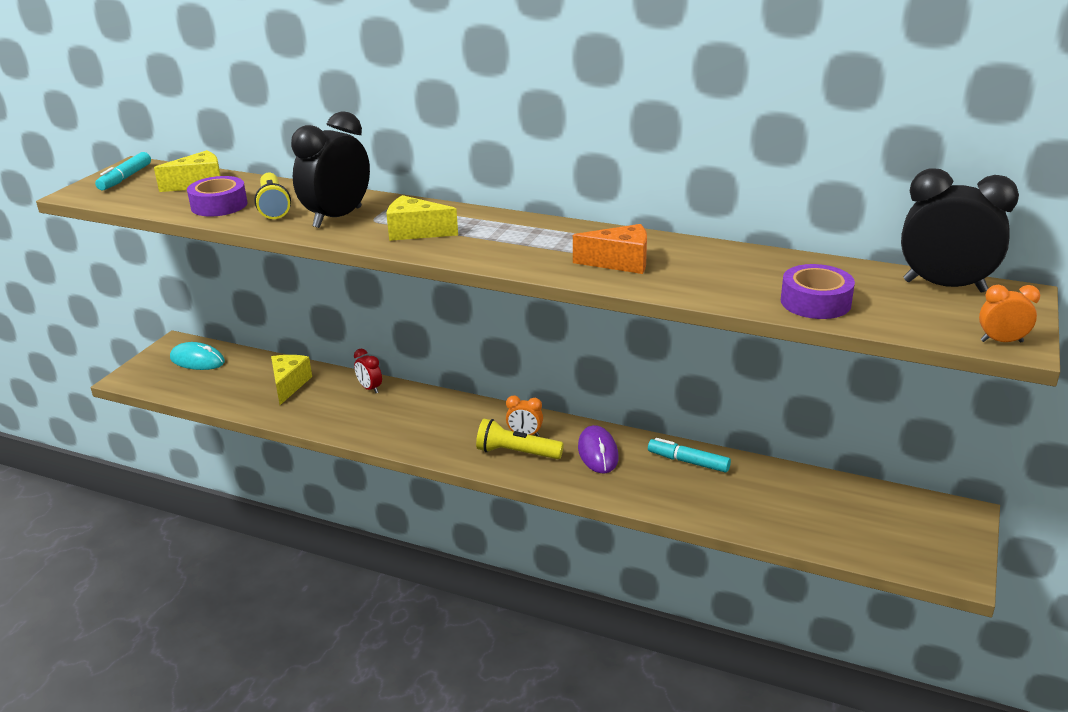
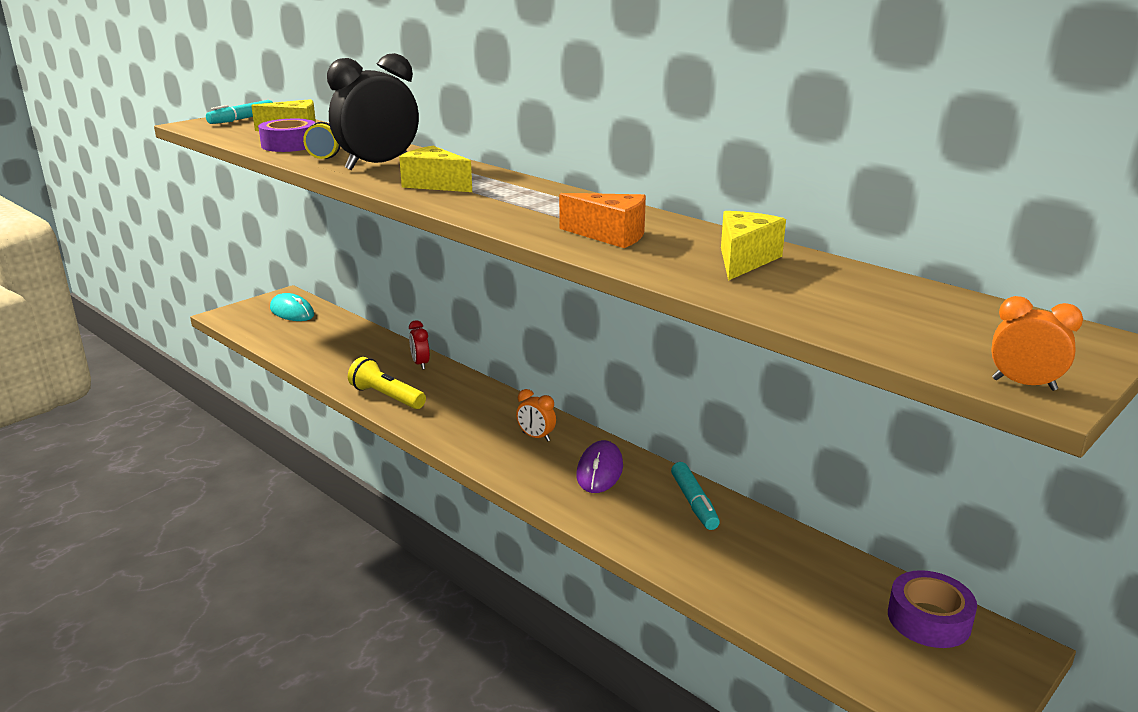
camera: 20 degrees right, 5 degrees down
(289, 385) = (351, 347): yellow cheese -> yellow cheese (744, 260)
(516, 453) = (514, 452): yellow flashlight -> yellow flashlight (386, 397)
(688, 461) = (694, 503): turquoise marker -> turquoise marker turned 150 degrees counterclockwise
(815, 302) = (802, 303): purple tape -> purple tape (929, 619)
(944, 286) = (996, 315): black clock -> none

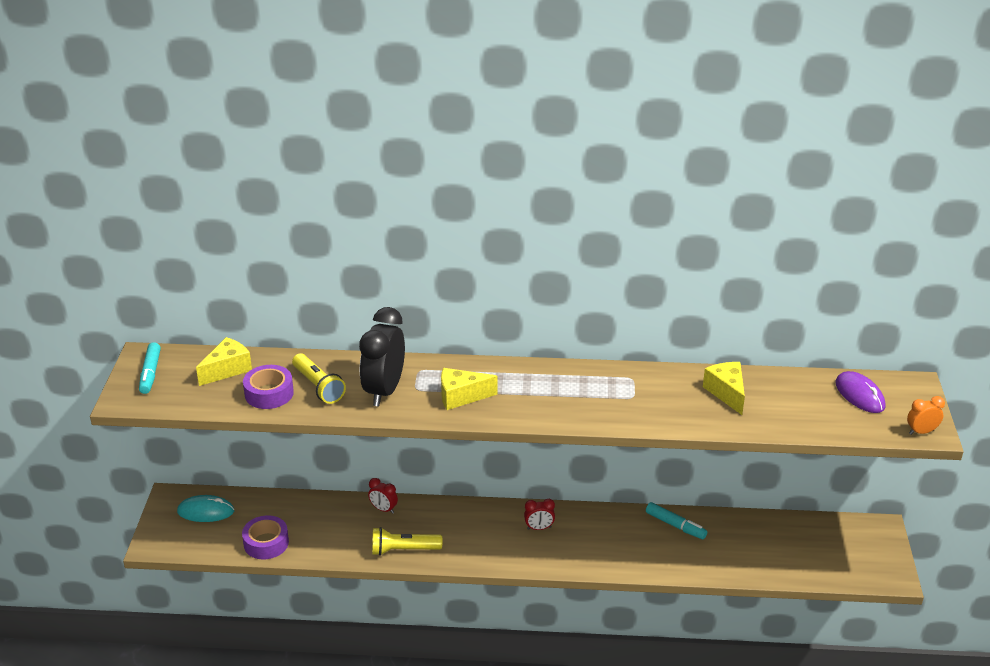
camera: 40 degrees left, 10 degrees up
(536, 437) = (539, 528): orange clock -> red clock
(599, 471) = (604, 532): purple mouse -> purple mouse (859, 395)
(611, 235) = (638, 402): orange cheese -> none
(929, 619) = (839, 533): purple tape -> purple tape (266, 543)

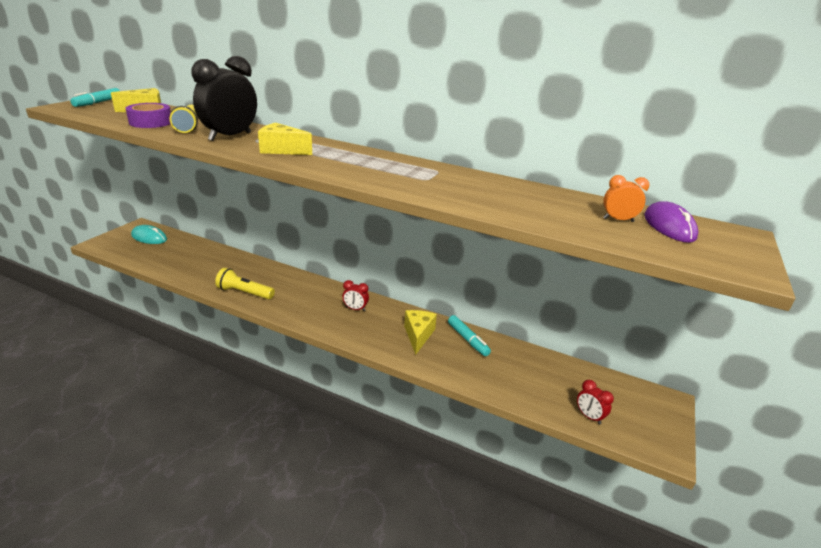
camera: 20 degrees right, 5 degrees down
(266, 543) = (162, 263): purple tape -> none
(383, 509) = (257, 267): red clock -> red clock (589, 416)
(726, 393) = (520, 195): yellow cheese -> yellow cheese (418, 335)
(921, 432) = (738, 268): orange clock -> orange clock (618, 220)

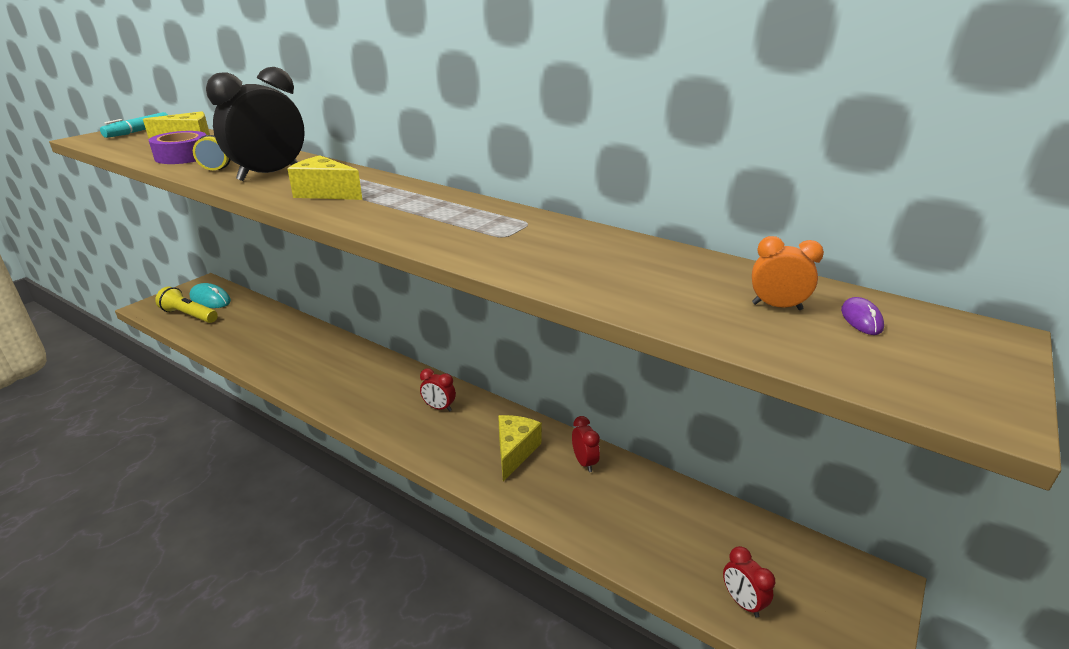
camera: 10 degrees right, 0 degrees up
(244, 293) = (301, 379): yellow flashlight -> yellow flashlight (189, 315)
(467, 340) = (584, 462): turquoise marker -> red clock
(669, 226) = (861, 319): purple mouse -> purple mouse, size x0.53

